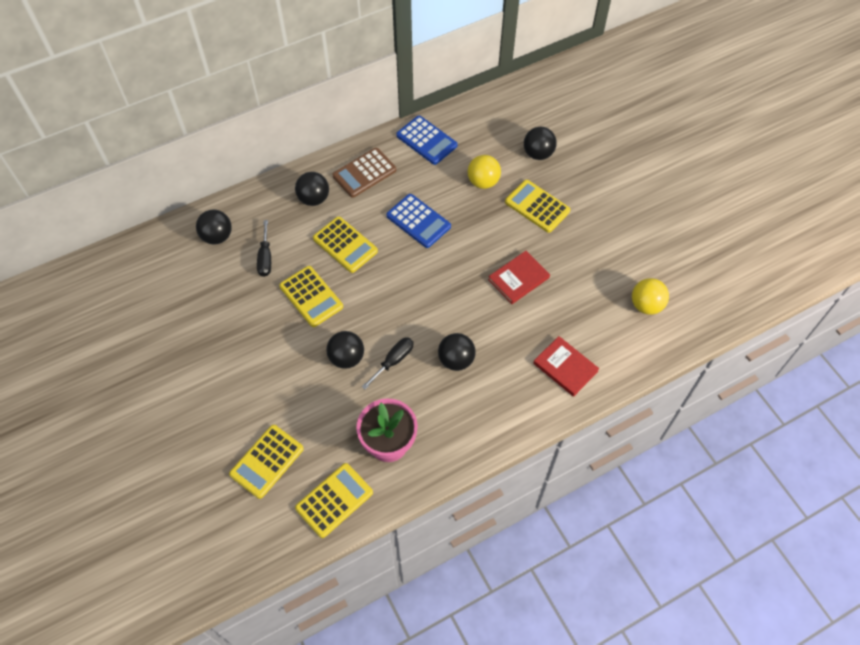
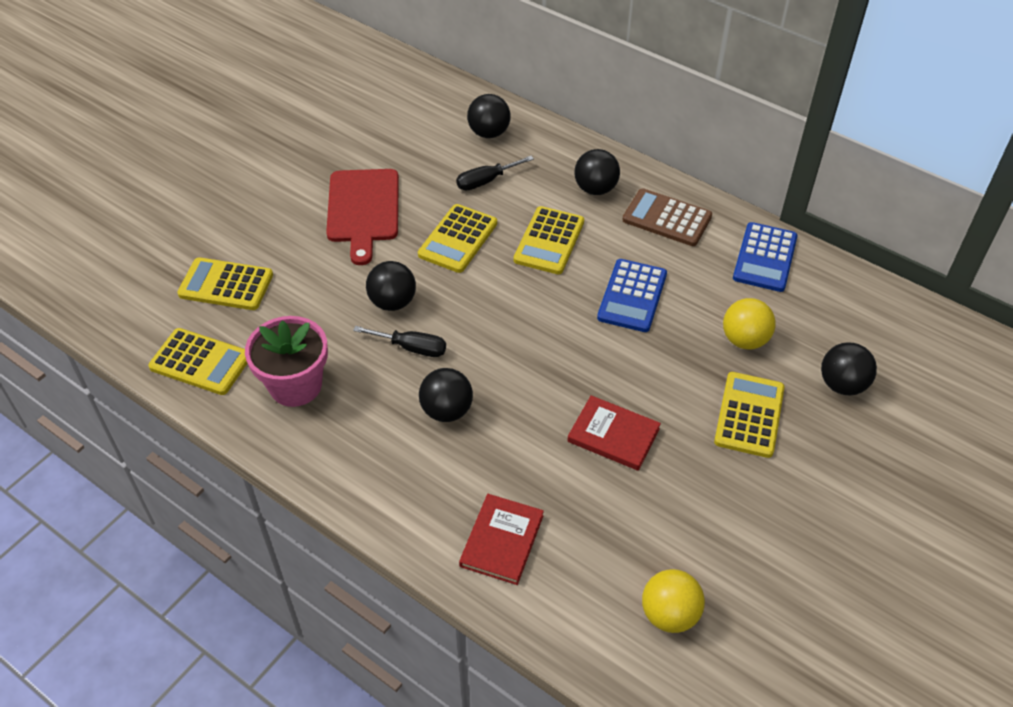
camera: 65 degrees right, 10 degrees down
(245, 344) = (363, 209): none -> red cutting board

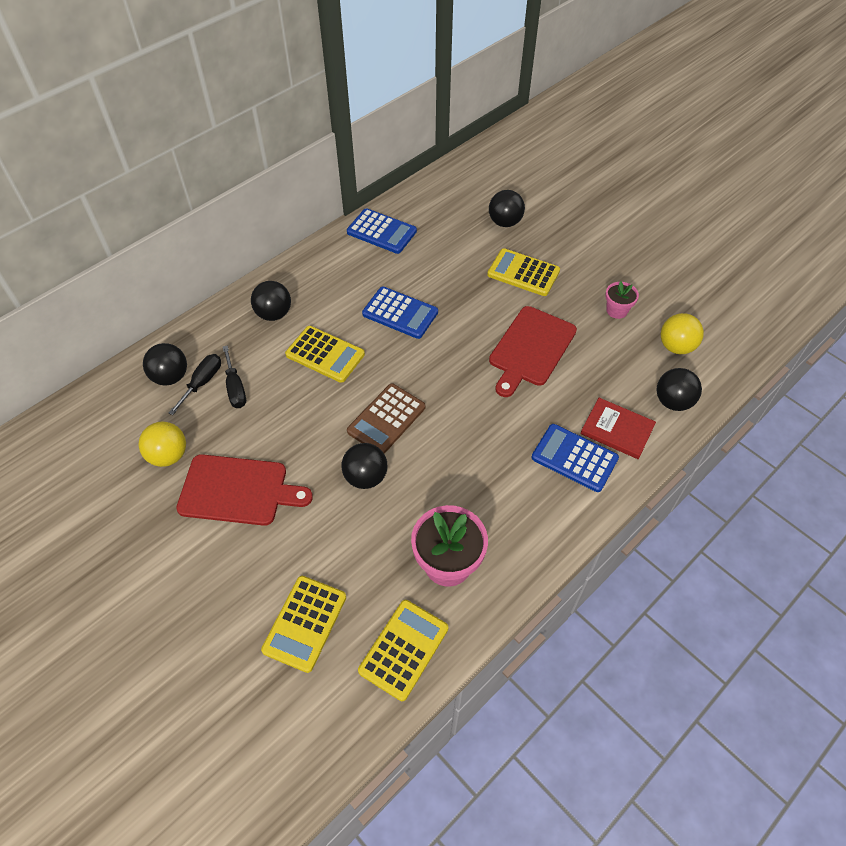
camera: 80 degrees left, 5 degrees up
(411, 348) = (422, 468): black screwdriver -> black screwdriver (202, 382)
(447, 410) = (493, 450): black ball -> black ball (673, 401)
(449, 494) = (574, 458): none -> blue calculator
(458, 239) = (302, 418): yellow calculator -> none
(613, 435) = (531, 349): red book -> red cutting board
(667, 218) = (323, 276): brown calculator -> brown calculator (386, 419)
(716, 533) = (617, 310): none -> pink flower pot
(744, 340) = (457, 260): yellow ball -> yellow ball (168, 455)

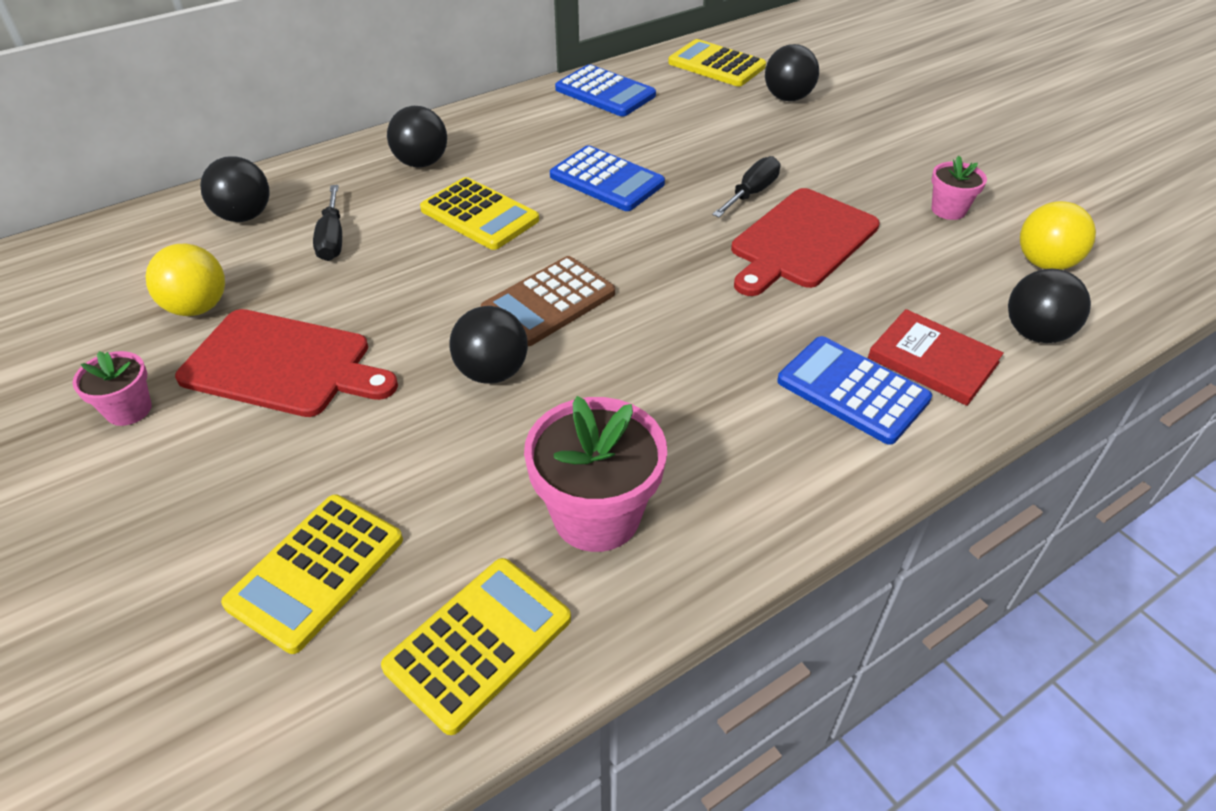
camera: 10 degrees right, 10 degrees down
(156, 537) = (129, 410): none -> pink flower pot
(202, 382) = (287, 227): black screwdriver -> black screwdriver (751, 193)
(523, 273) = (805, 154): yellow calculator -> yellow calculator (716, 65)

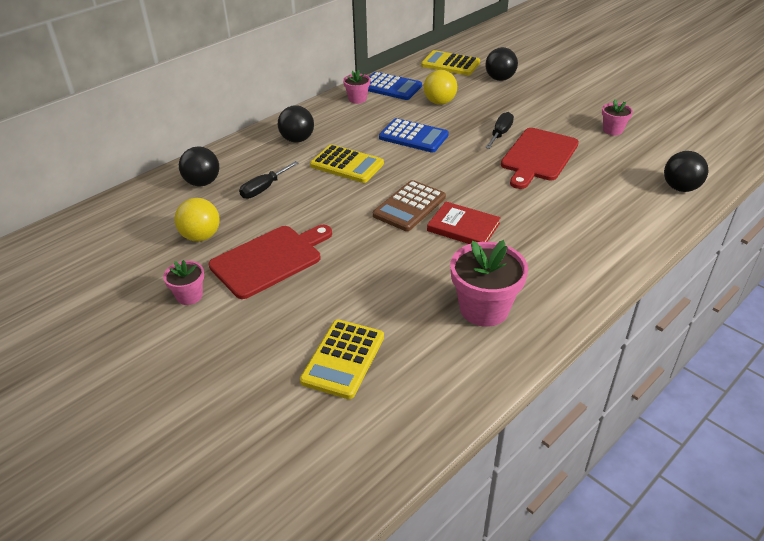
camera: 10 degrees left, 5 degrees down
(283, 364) = (269, 259): red cutting board -> red cutting board turned 45 degrees counterclockwise
(332, 239) = (264, 189): black screwdriver -> black screwdriver turned 60 degrees clockwise
(479, 643) = (448, 377): yellow calculator -> none
(492, 372) = (394, 247): black ball -> none
(544, 106) = (357, 99): none -> pink flower pot
(852, 390) = (595, 229): blue calculator -> none
(933, 360) = (632, 208): red book -> red book (463, 227)
(1045, 263) = (673, 152): yellow ball -> yellow ball (439, 102)

